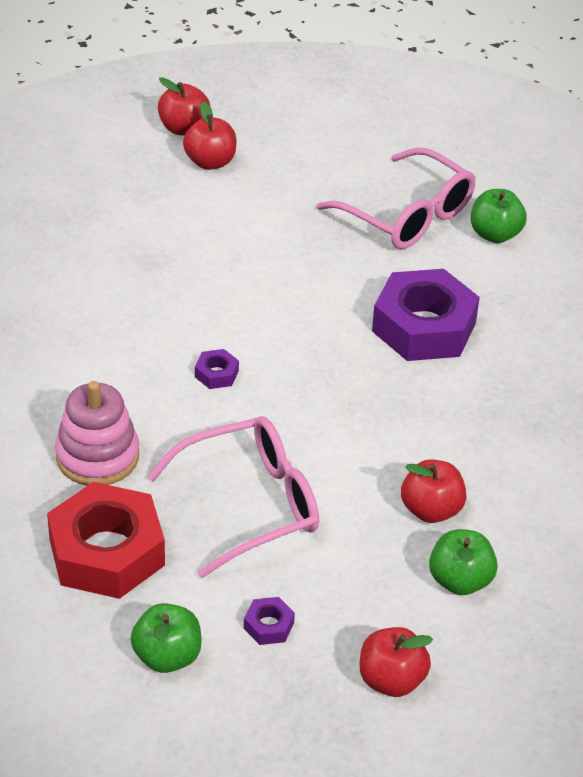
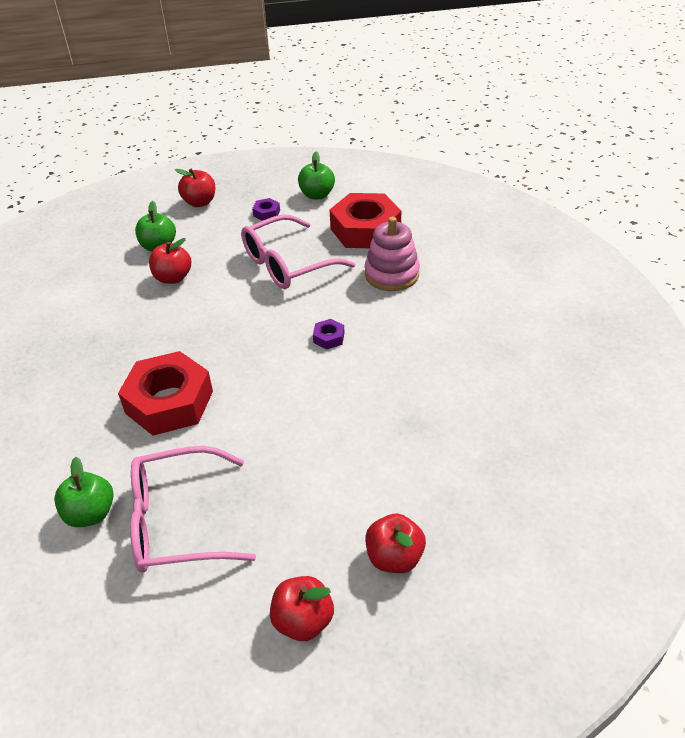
camera: 175 degrees right, 0 degrees up
(184, 128) = (440, 607): red apple -> red apple (303, 621)
(408, 215) = (177, 522): pink glasses -> pink glasses turned 45 degrees counterclockwise
(423, 327) = (169, 402): purple nut -> red nut

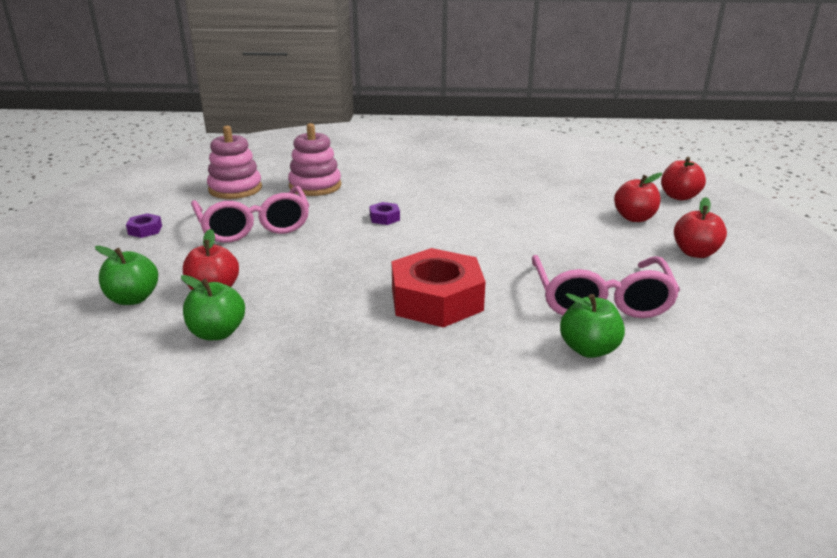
camera: 80 degrees left, 15 degrees down
(200, 202) = (65, 267): red apple -> red apple (679, 196)
(317, 195) = (145, 203): green apple -> green apple (217, 333)
(365, 230) = (235, 189): red nut -> pink stacking toy

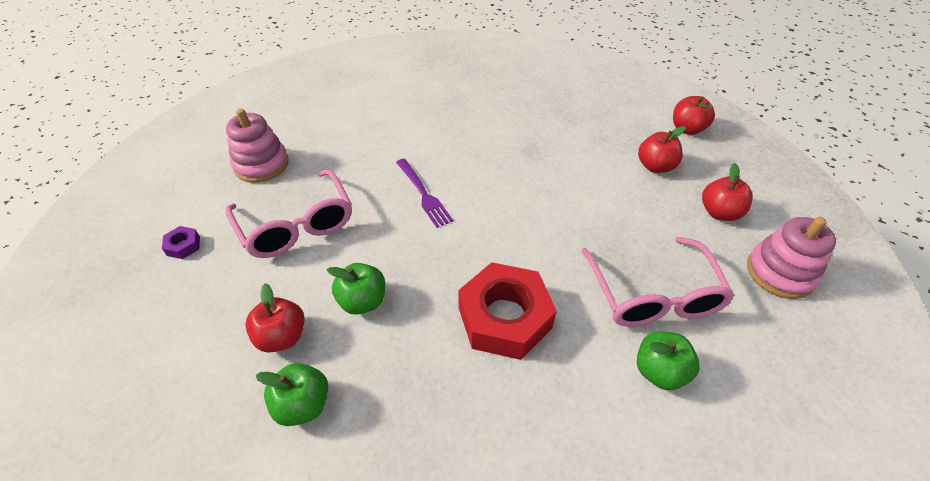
camera: 10 degrees left, 20 degrees up
(133, 299) = (200, 363): green apple -> green apple (363, 301)
(315, 186) = (342, 151): pink stacking toy -> pink stacking toy (780, 273)
(384, 218) = (424, 195): purple nut -> purple fork

